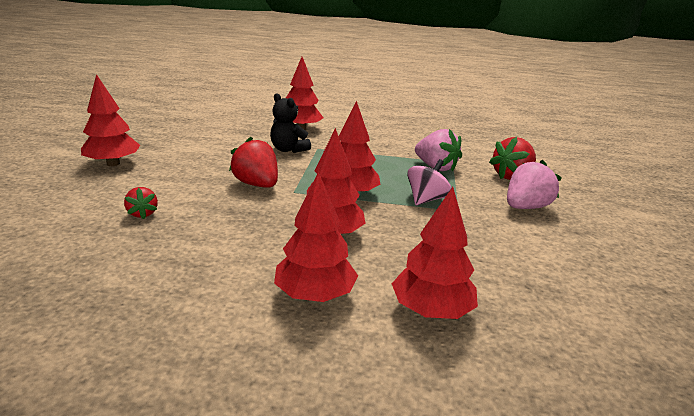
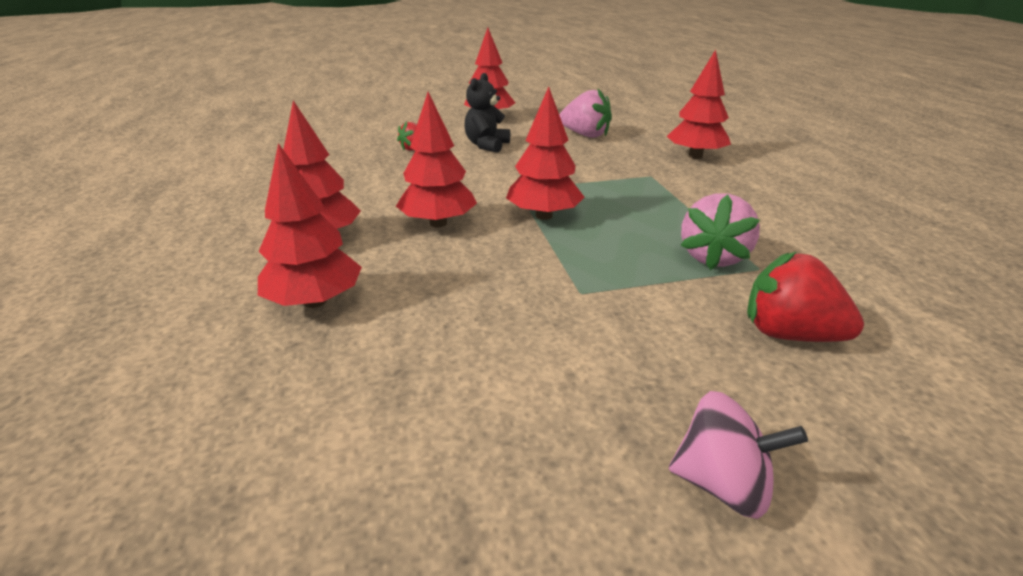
camera: 70 degrees right, 5 degrees up
(257, 184) = (513, 170): red strawberry -> none
(288, 149) = (620, 164): black teddy bear -> black teddy bear (487, 145)
(426, 199) = (586, 264): pink spinning top -> pink spinning top (722, 484)
(525, 207) = (665, 357): pink strawberry -> pink strawberry (585, 135)

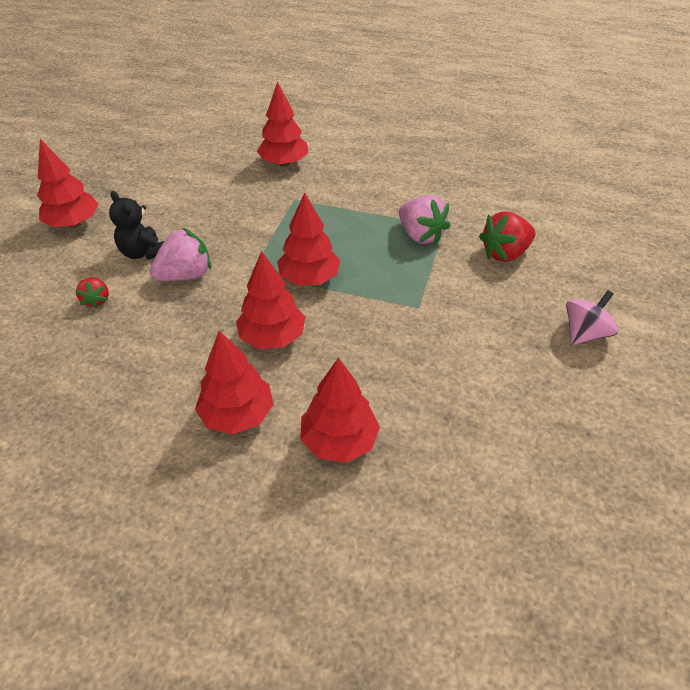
camera: 60 degrees left, 15 degrees up
(585, 135) = (185, 190): pink strawberry -> pink strawberry (185, 275)

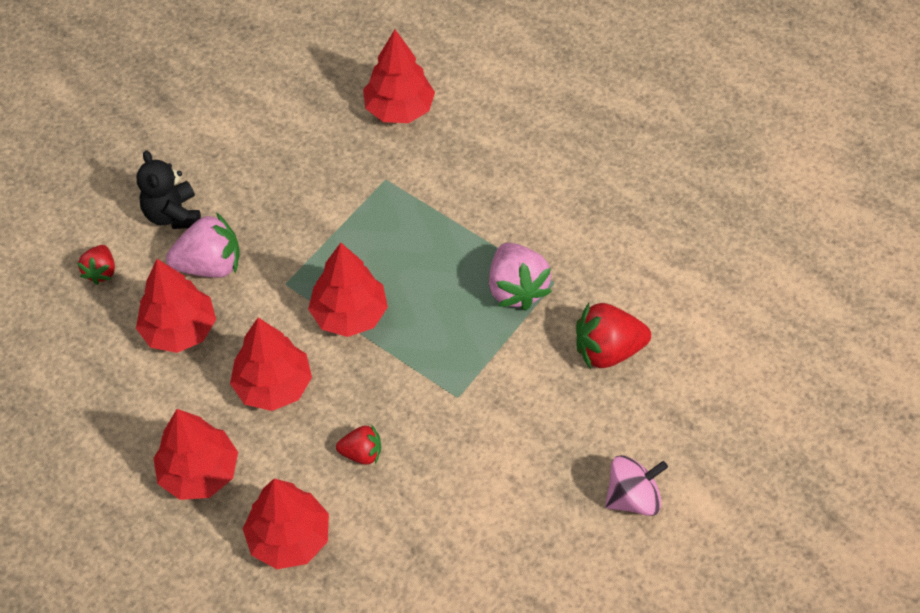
camera: 20 degrees right, 10 degrees up
(73, 223) = (107, 142): red tree -> red tree (179, 330)
(366, 362) = (361, 453): none -> red strawberry

